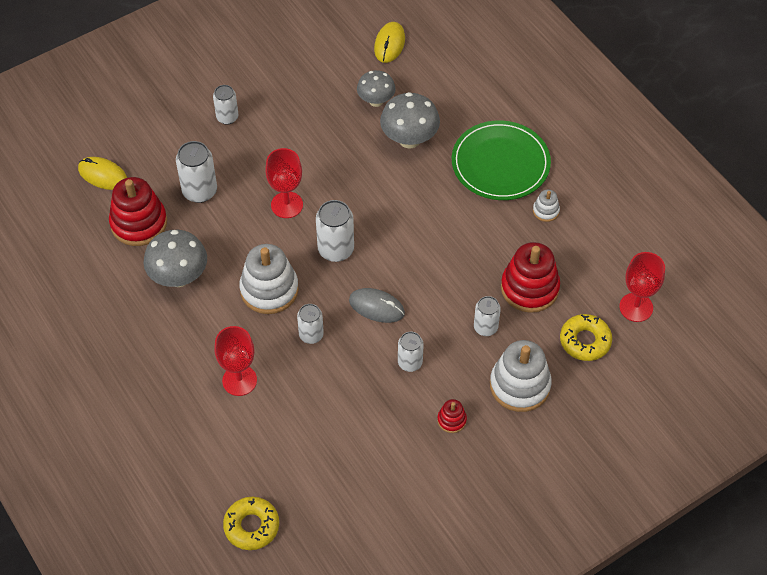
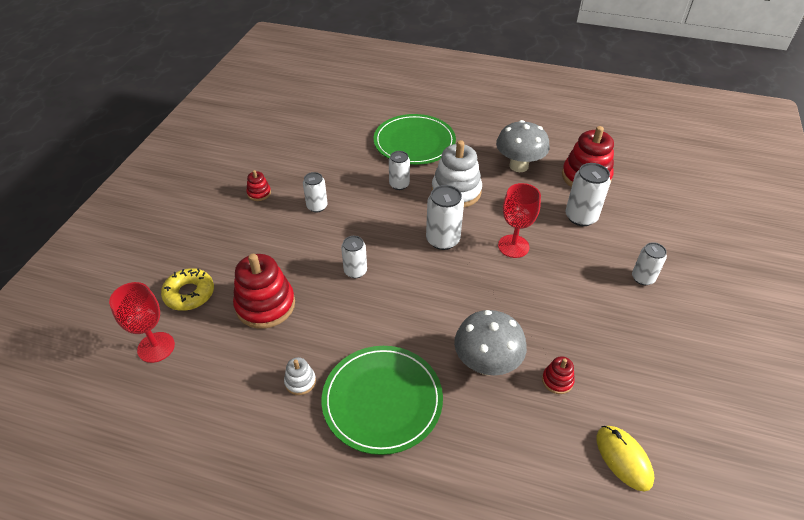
camera: 140 degrees right, 10 degrees down
(103, 175) = (650, 187): yellow mouse -> none
(239, 380) = (414, 142): red goblet -> green plate
(251, 526) = (333, 97): yellow donut -> none
(376, 101) = (557, 380): grey mushroom -> red stacking toy
(376, 307) = (373, 223): grey mouse -> none
(485, 327) = (280, 257): white can -> white can (355, 271)
(520, 385) = (224, 236): white stacking toy -> none

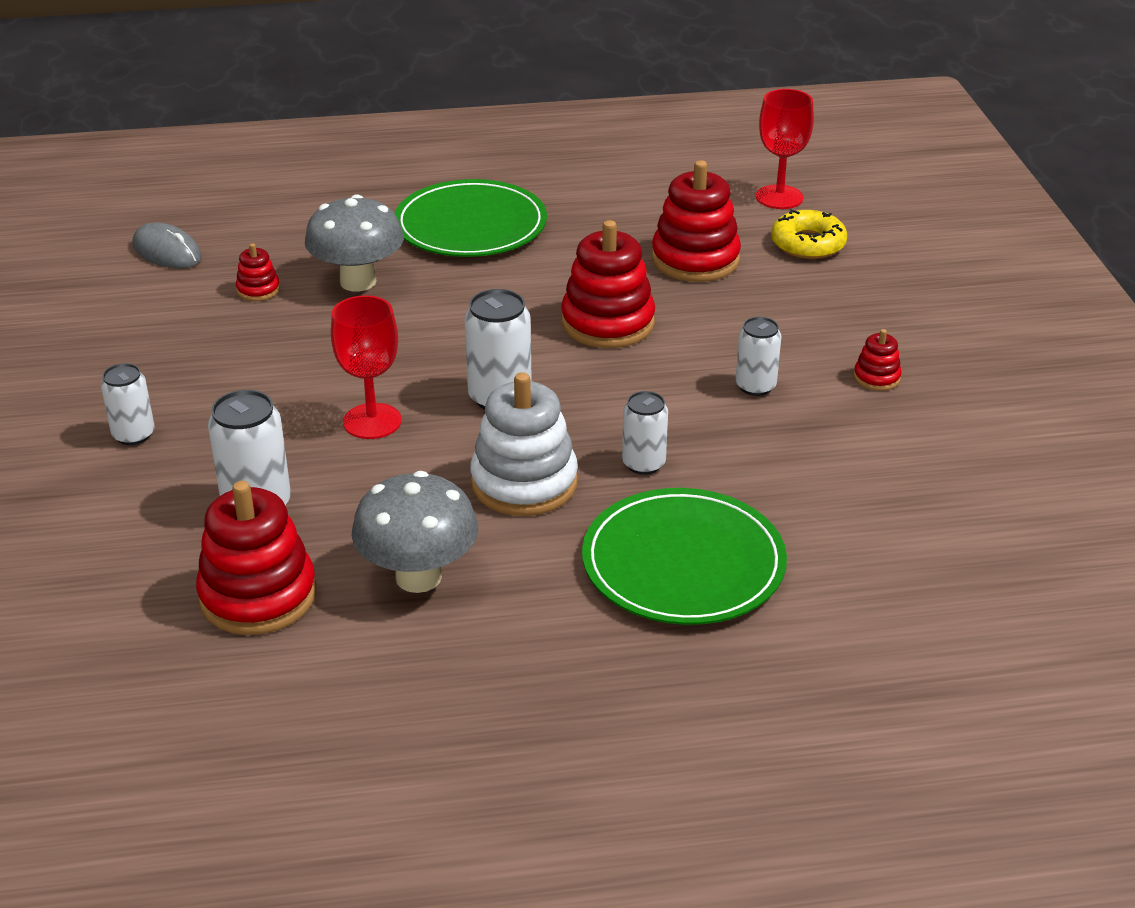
camera: 155 degrees right, 10 degrees down
(300, 381) = (579, 215): white stacking toy -> none
(355, 271) = (607, 323): white can -> red stacking toy
(623, 458) = (167, 251): yellow mouse -> grey mouse

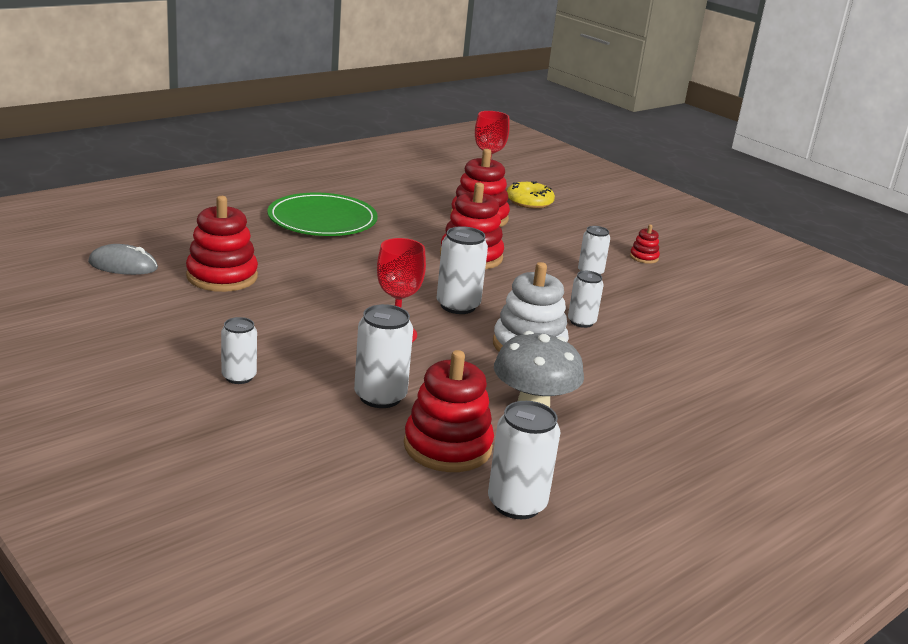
camera: 35 degrees left, 10 degrees down
(250, 697) = (517, 504): none -> white can
(258, 290) = (222, 276): red stacking toy -> red stacking toy, size x2.11
(358, 282) = (287, 261): grey mushroom -> none
(683, 563) = (664, 365): green plate -> none

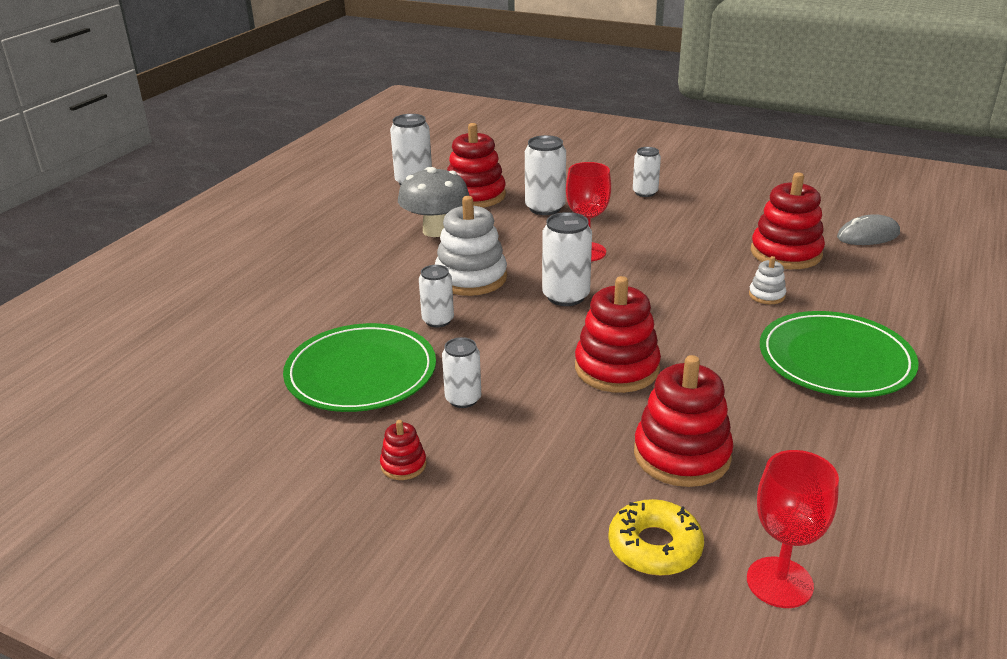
camera: 160 degrees right, 5 degrees up
(298, 258) = (766, 295): none -> white stacking toy
(658, 307) = (361, 372): none -> green plate

